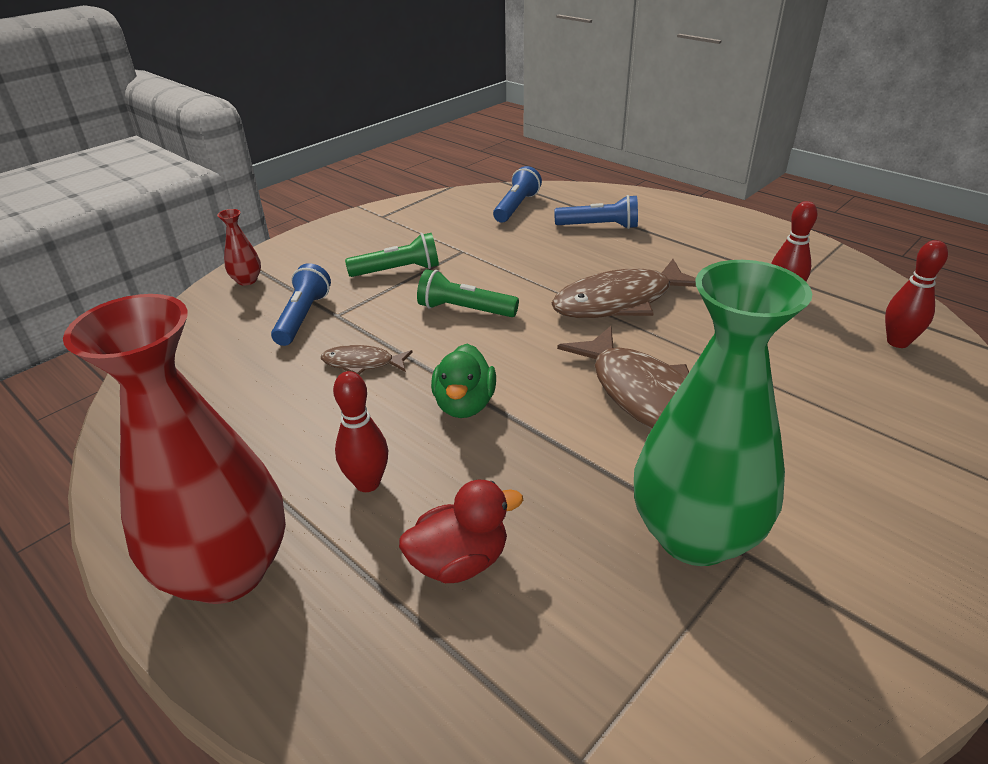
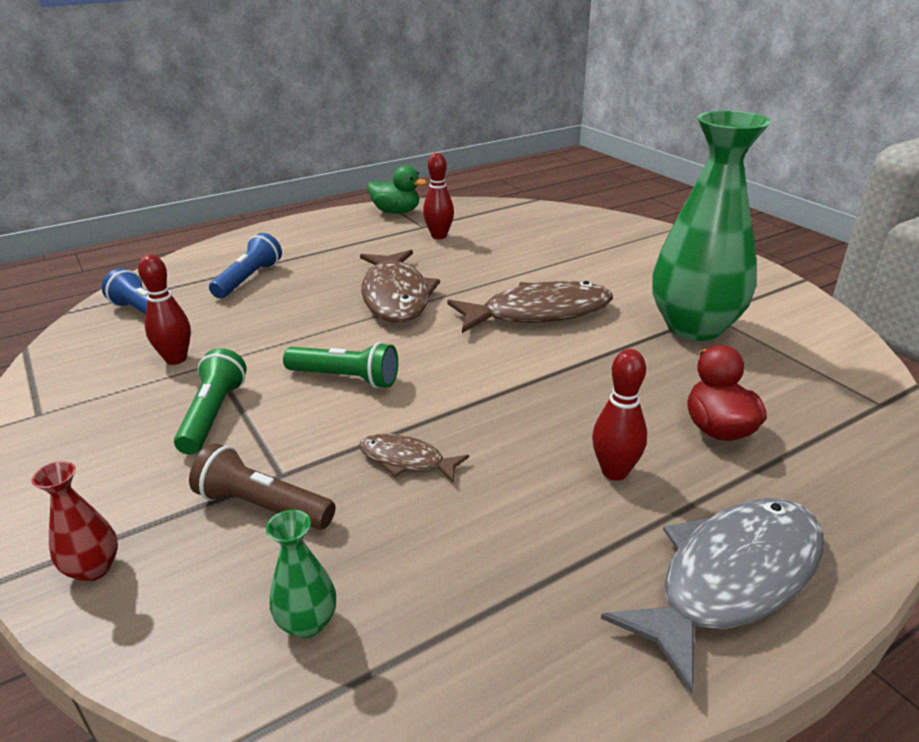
camera: 75 degrees left, 5 degrees down
(200, 361) = (307, 623): none -> green vase
(228, 570) = (731, 579): red vase -> grey fish
(303, 317) = (263, 506): blue flashlight -> brown flashlight
(362, 363) = (406, 460): brown fish -> brown fish turned 90 degrees clockwise
(464, 310) = (345, 378): green flashlight -> green flashlight turned 105 degrees counterclockwise
(464, 405) = (514, 400): green duck -> green duck (396, 212)
(897, 342) = (518, 219): red bowling pin -> red bowling pin (176, 359)

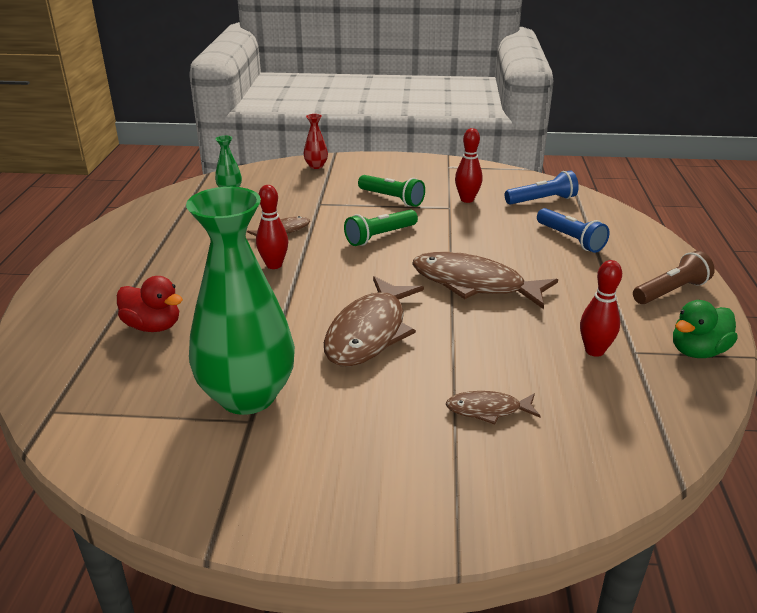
camera: 125 degrees right, 0 degrees up
(263, 506) = (303, 196): brown flashlight -> brown flashlight (670, 291)
(557, 249) = (488, 410): none -> brown fish
(614, 472) = (185, 276): red bowling pin -> red bowling pin (274, 265)
(731, 579) = (93, 270): grey fish -> none

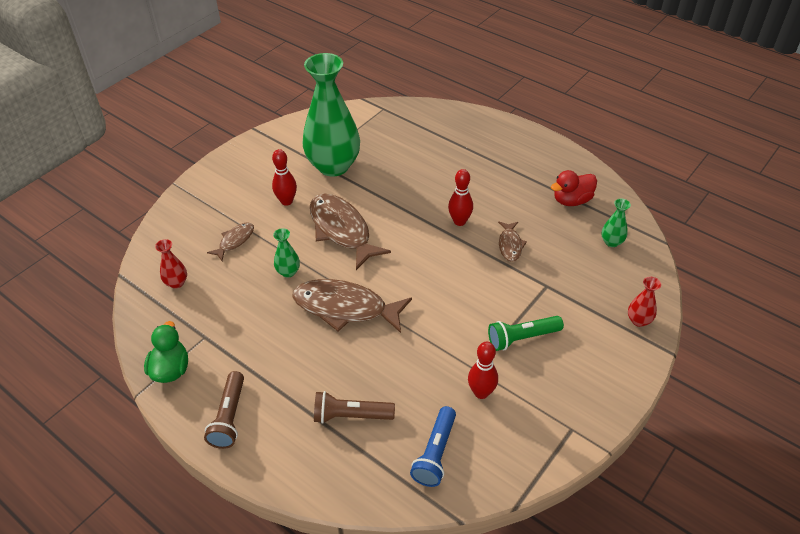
camera: 125 degrees right, 15 degrees up
(153, 326) = (428, 152): red duck -> red duck (571, 200)
(380, 236) = (457, 294): green flashlight -> none
(474, 284) = (345, 308): brown fish -> brown fish turned 135 degrees counterclockwise
(478, 340) = (288, 272): none -> green vase
(570, 239) = (351, 416): blue flashlight -> brown flashlight
(594, 351) = (225, 318): red bowling pin -> red bowling pin (286, 201)
(612, 420) = (176, 283): none -> red vase

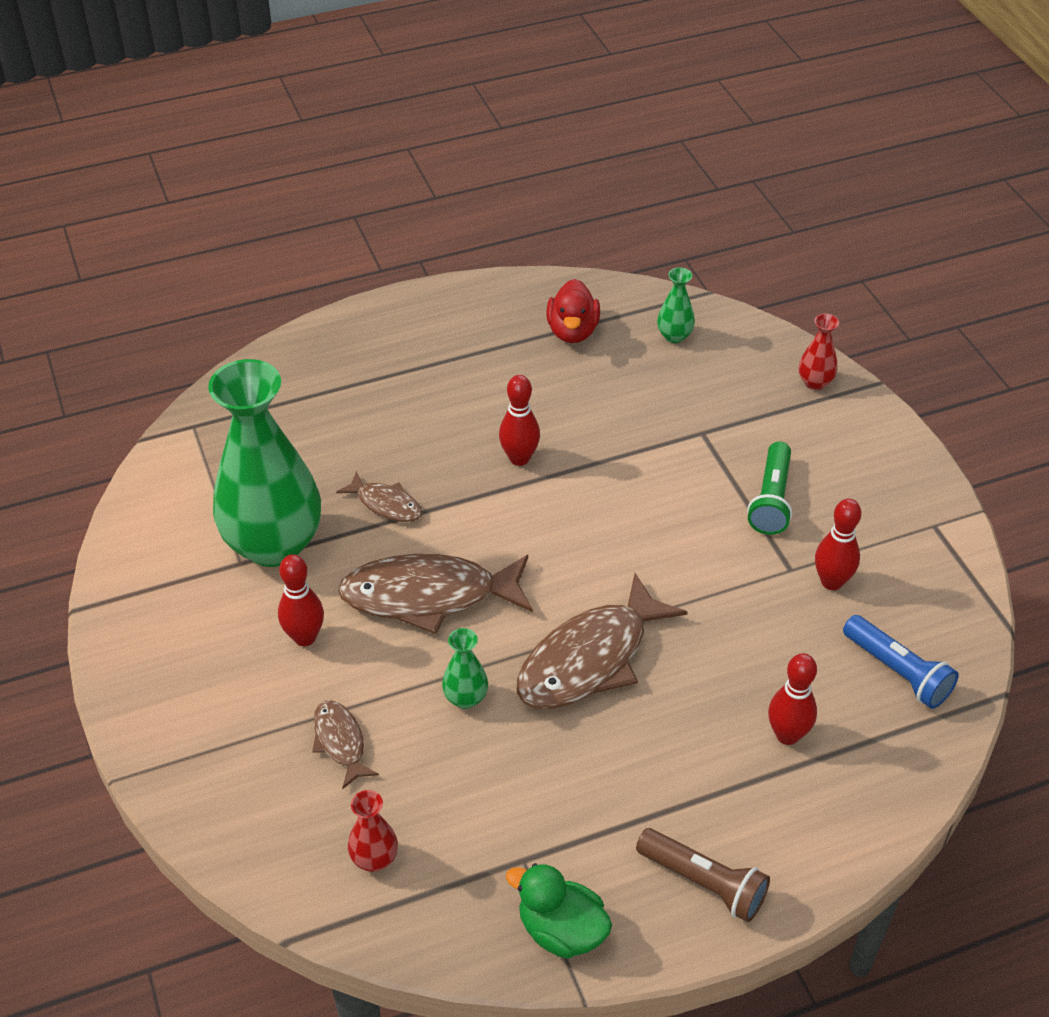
camera: 60 degrees left, 0 degrees up
(351, 416) = (787, 735): brown flashlight -> red bowling pin
(510, 245) = (605, 430): brown fish -> brown fish (386, 504)

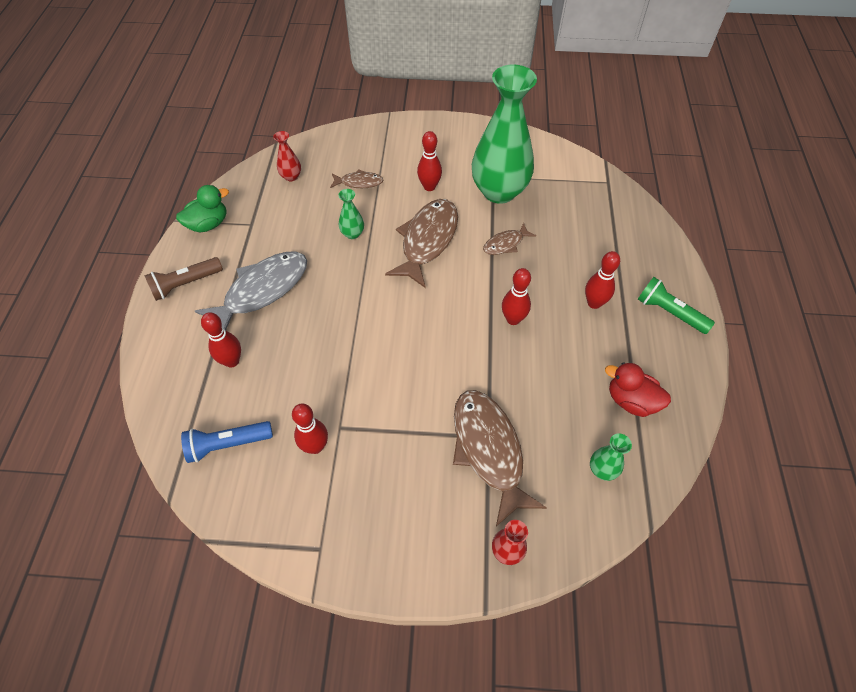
camera: 115 degrees right, 10 degrees up
(445, 390) = (594, 303): none -> red bowling pin
(590, 659) = (342, 293): brown fish -> brown fish (489, 450)
(648, 764) = (262, 290): none -> grey fish
(771, 499) = (403, 448): green flashlight -> green flashlight (669, 312)

